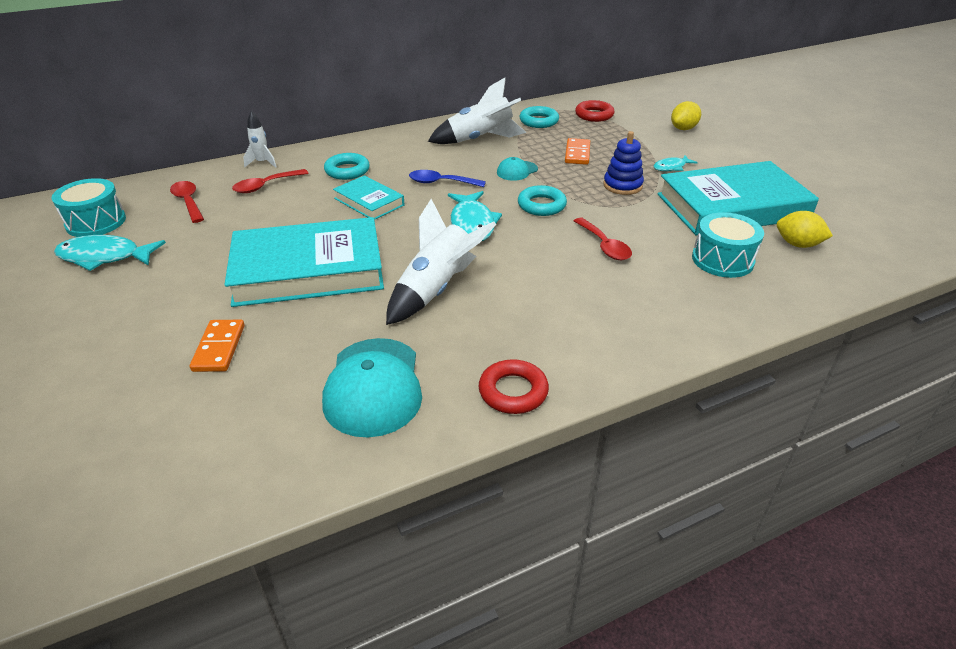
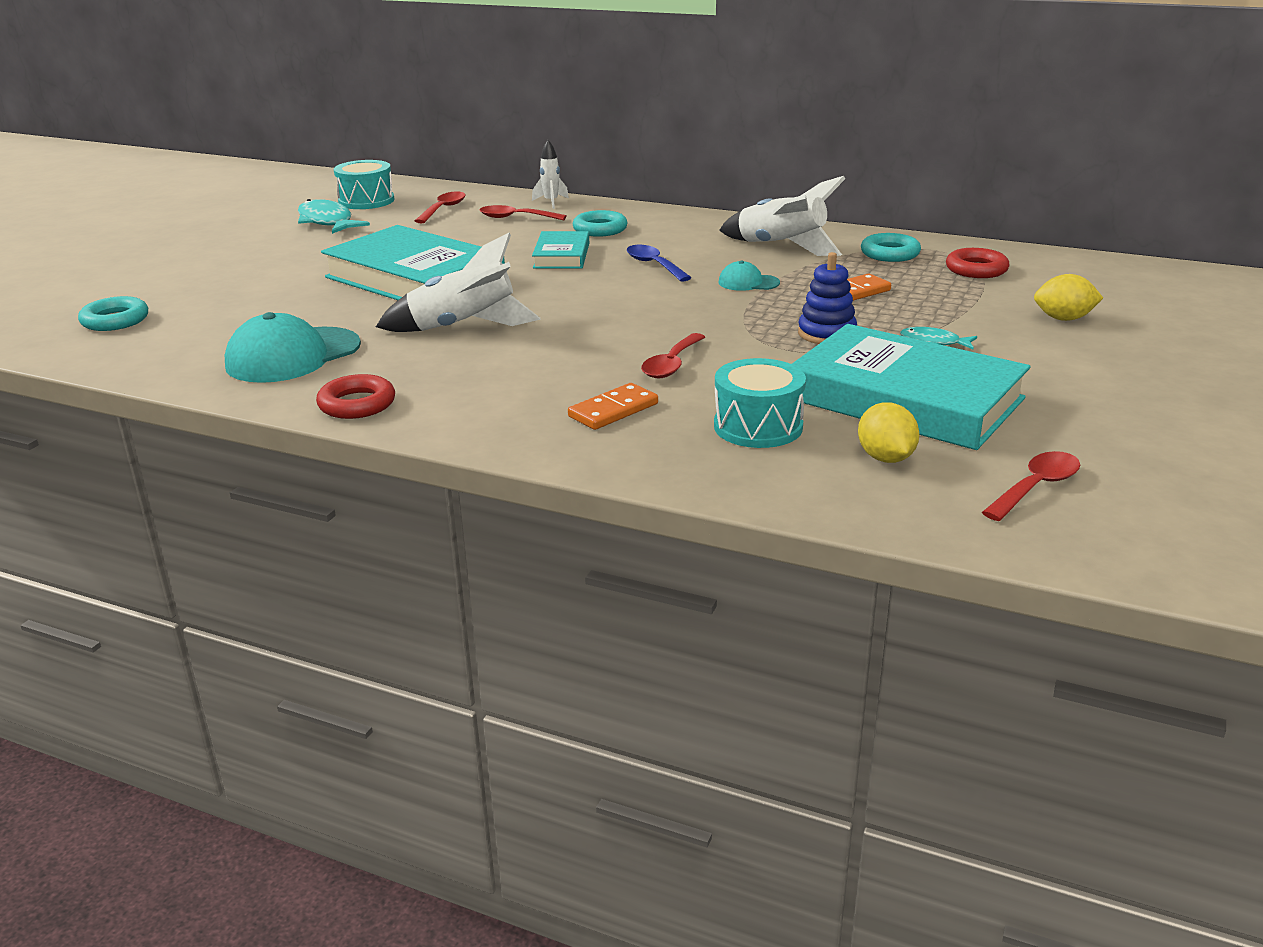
camera: 50 degrees right, 10 degrees down
(219, 348) = (270, 294): orange domino -> orange domino (613, 410)
(472, 224) = (601, 302): turquoise fish -> none
(541, 205) = (698, 314): turquoise ring -> turquoise ring (115, 320)
(864, 225) = (1036, 487): none -> red spoon

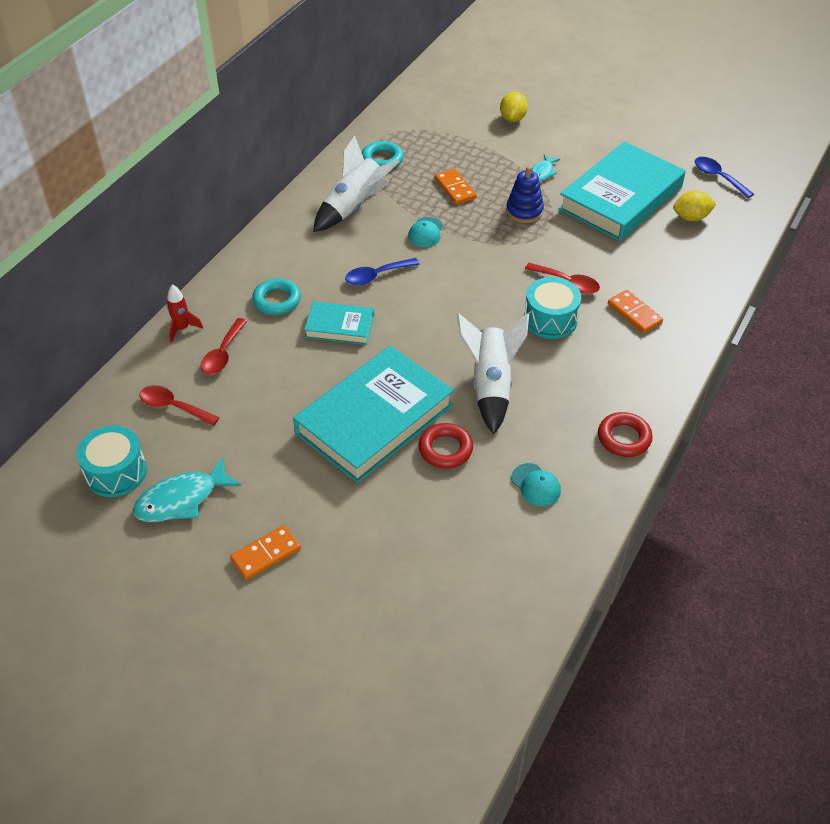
camera: 85 degrees left, 20 degrees up
(115, 320) = (440, 632): turquoise ring -> none
(250, 252) = (266, 554): none -> orange domino
(293, 355) = (536, 485): turquoise cap -> turquoise cap, size x0.51
(551, 202) = (182, 329): white rocket -> red rocket
(758, 426) = (655, 257): turquoise drum -> turquoise drum (550, 319)
(976, 269) = (423, 131): red ring -> red ring (445, 449)
(1036, 487) = (718, 177): red spoon -> blue spoon

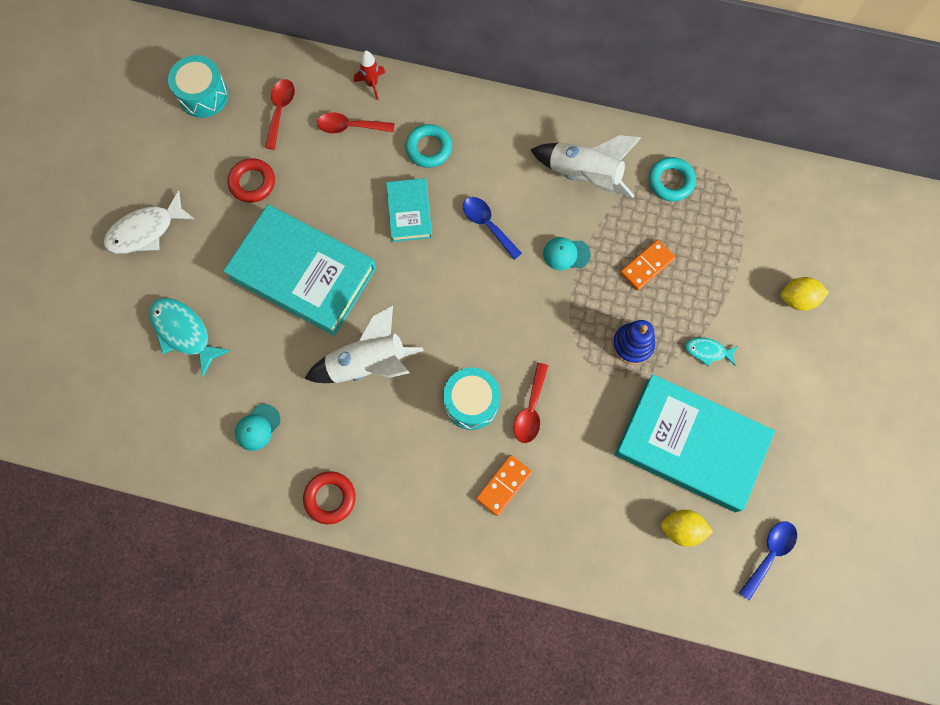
camera: 75 degrees right, 25 degrees up
(181, 499) = (186, 152): turquoise fish -> turquoise fish (184, 332)
(266, 554) = (145, 231): orange domino -> white fish
(445, 449) = (282, 341): red ring -> red ring (252, 183)
(691, 217) = (681, 529): yellow lemon -> yellow lemon turned 60 degrees counterclockwise

